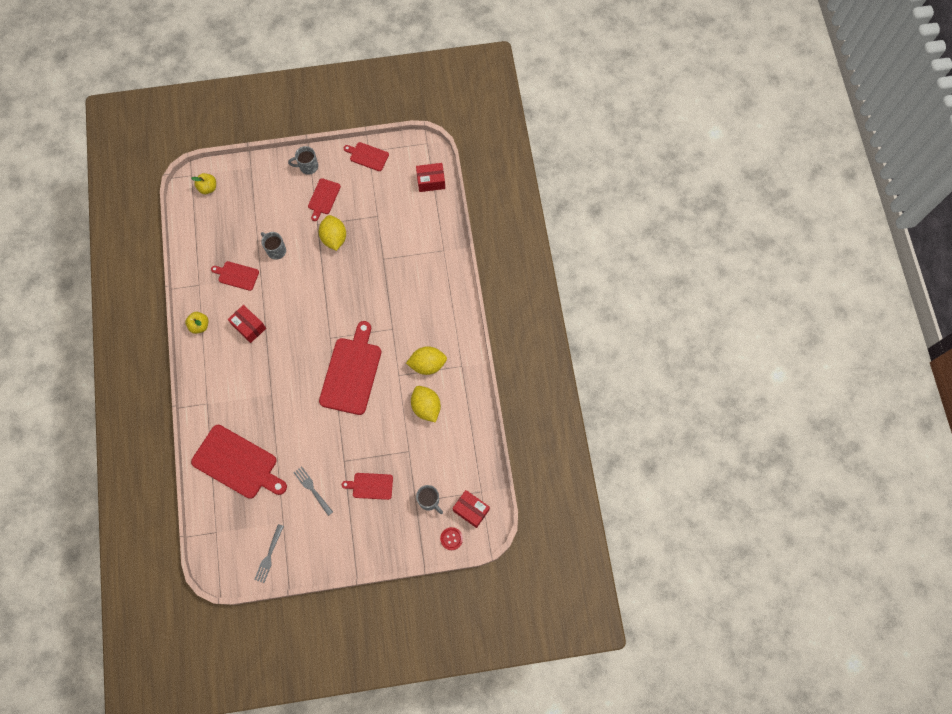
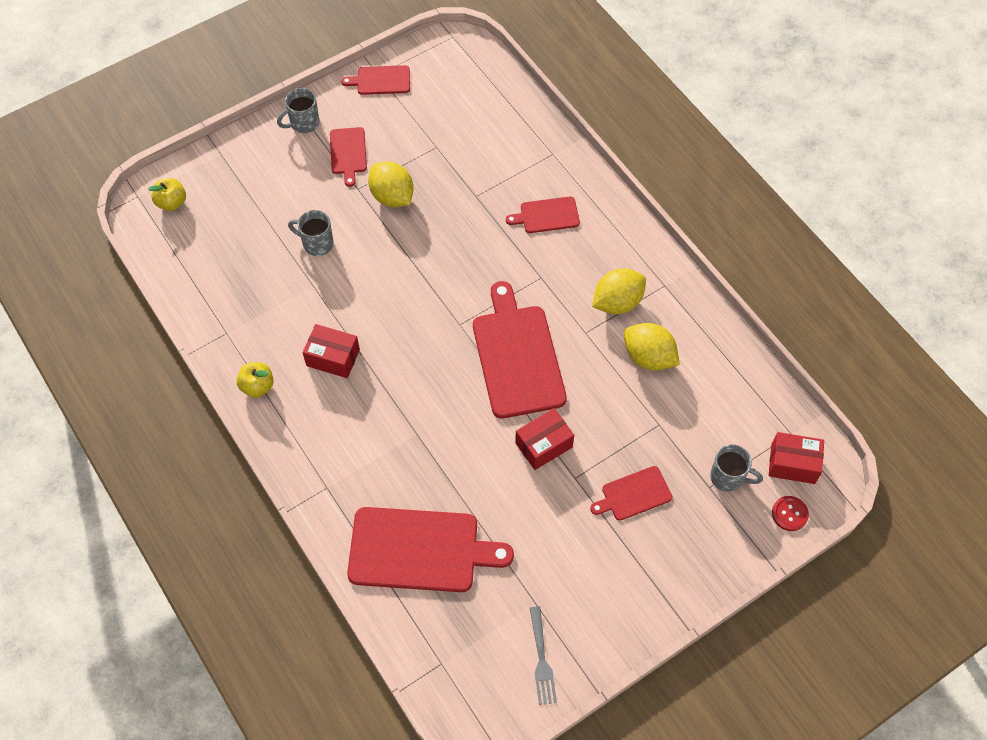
camera: 25 degrees left, 10 degrees down
(237, 275) = (277, 298): red cutting board -> red cutting board (546, 215)
(312, 489) = (552, 537): grey fork -> none
(431, 181) = (485, 79): red box -> red box (544, 445)

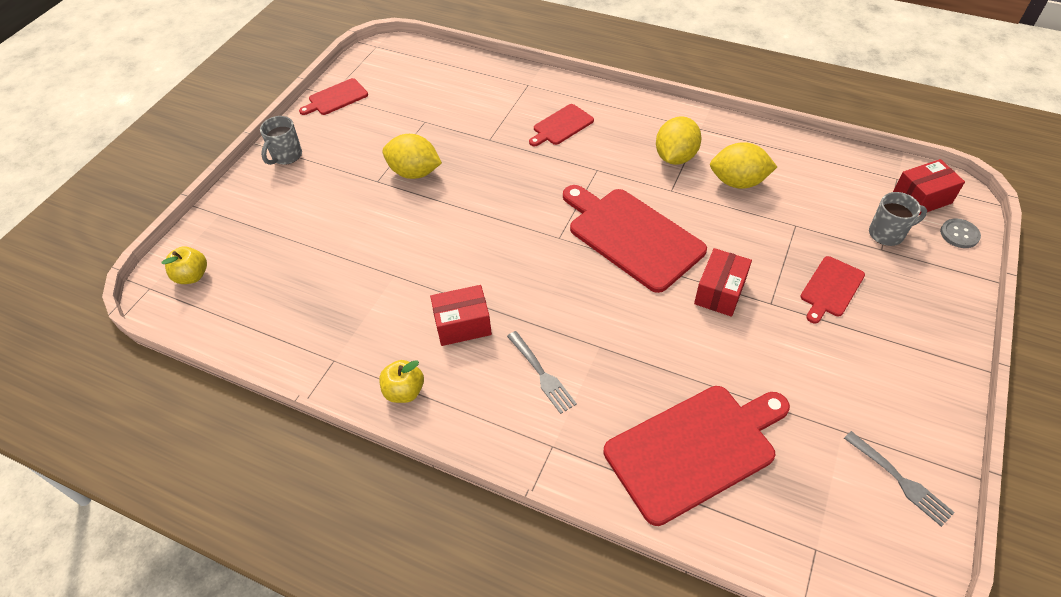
camera: 30 degrees left, 10 degrees down
(316, 243) = (371, 240): grey mug -> none
(348, 153) = (347, 159): red cutting board -> none
(359, 430) = (541, 373): none -> grey fork
(789, 514) = (959, 234): red button -> grey button

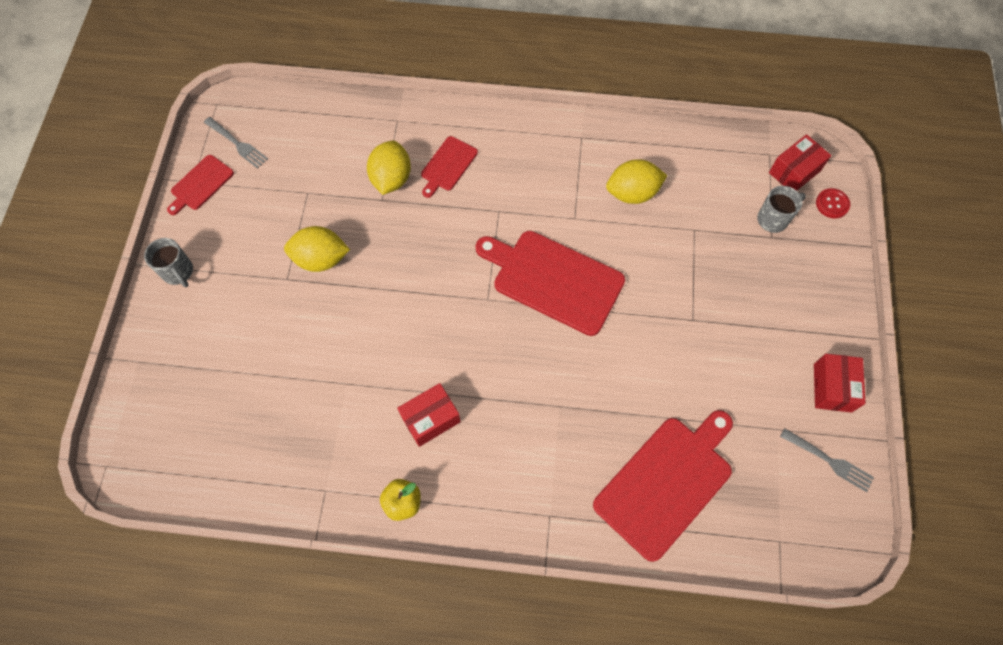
camera: 20 degrees left, 15 degrees up
(192, 276) = (144, 440): yellow apple -> none
(286, 156) = (178, 272): grey mug -> grey mug turned 45 degrees counterclockwise
(541, 373) = (517, 448): grey fork -> grey fork (237, 143)
(675, 157) = (568, 178): yellow lemon -> yellow lemon (391, 179)
(720, 292) = (647, 320): red box -> red box (832, 387)
(831, 288) = (739, 290): red cutting board -> none
(959, 234) = (832, 204): grey button -> red button

